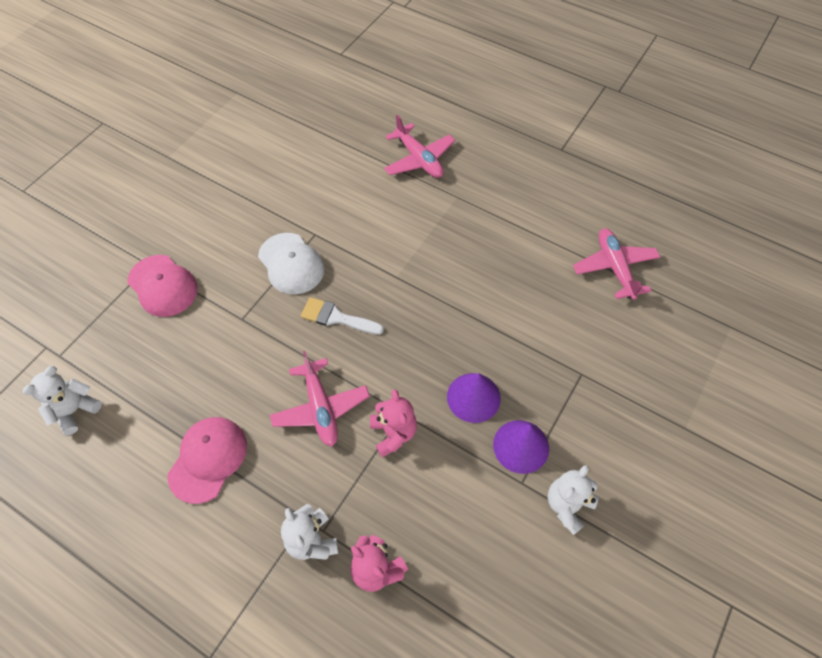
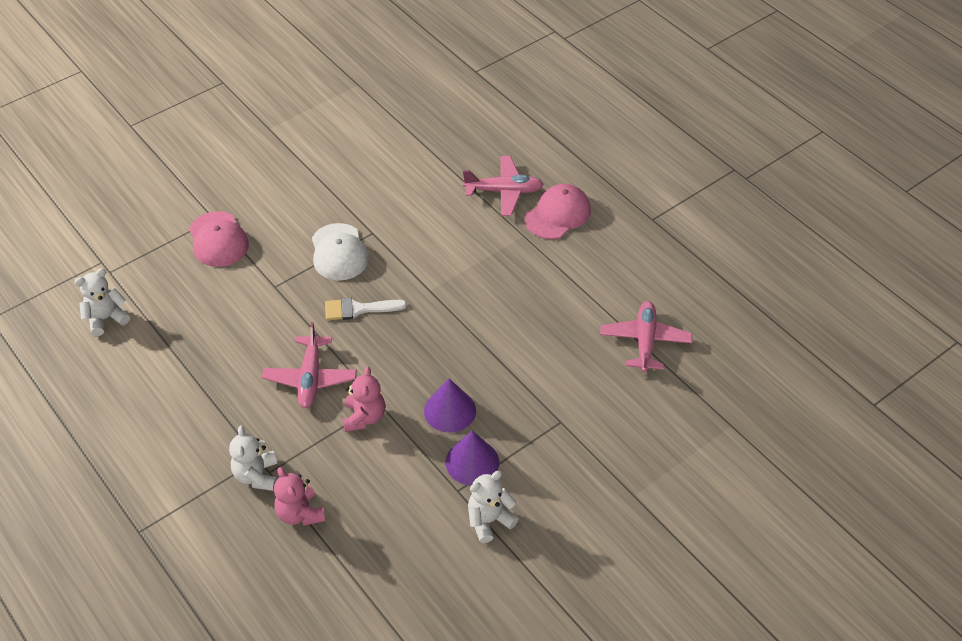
camera: 20 degrees right, 10 degrees down
(208, 459) = (198, 389): pink cap -> pink cap (558, 214)
(336, 317) = (358, 309): white brush -> white brush turned 45 degrees counterclockwise
(419, 159) = (504, 191): pink plane -> pink plane turned 75 degrees counterclockwise

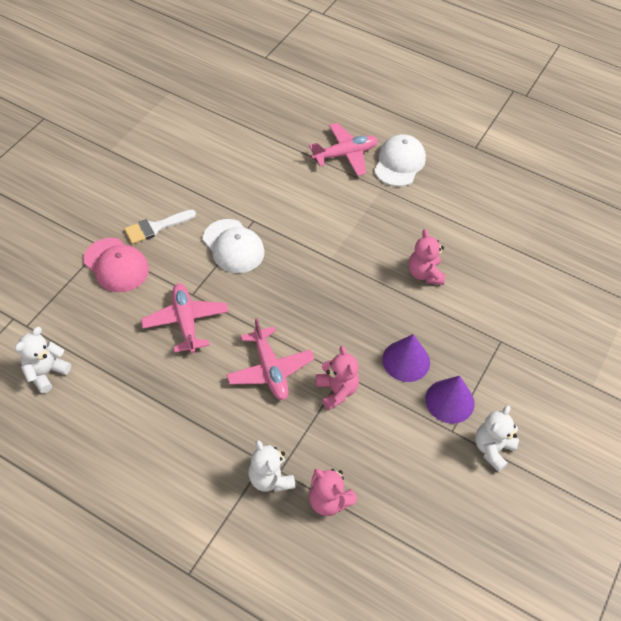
camera: 25 degrees left, 5 degrees up
(358, 309) = (278, 293): white brush -> white brush (156, 227)
(519, 333) = (424, 274): none -> pink teddy bear
(558, 214) = (399, 163): pink cap -> white cap
(645, 341) = (527, 251): pink plane -> pink plane (186, 322)

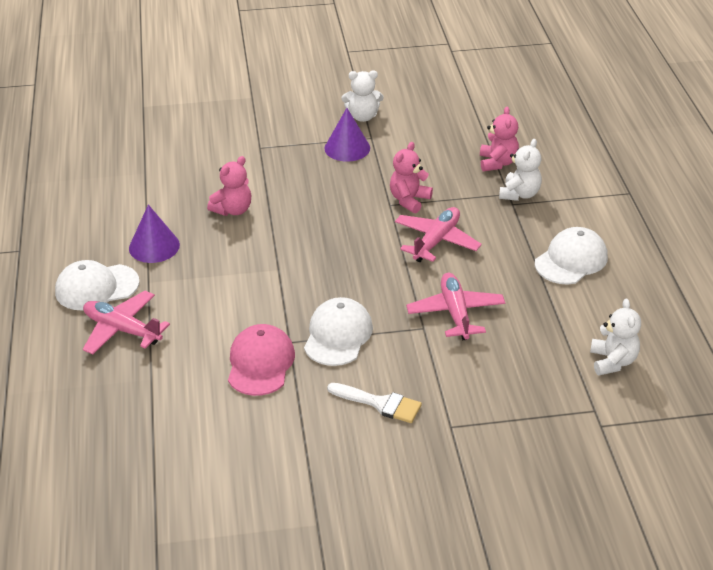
camera: 125 degrees left, 15 degrees down
(46, 372) = (612, 361): white teddy bear -> white teddy bear turned 90 degrees counterclockwise
(116, 265) = (458, 399): pink cap -> pink cap (260, 363)
(159, 441) = (571, 260): none -> white cap
(186, 322) = (455, 313): pink plane -> pink plane turned 135 degrees clockwise
(406, 361) = (337, 181): purple cone -> purple cone (154, 246)

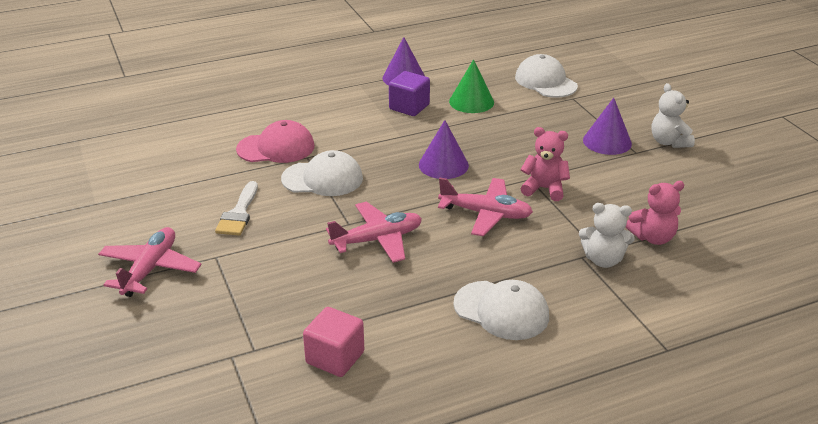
camera: 75 degrees right, 5 degrees down
(96, 287) = (343, 66): white cap -> white cap (545, 82)
(122, 330) = (298, 85): pink plane -> pink plane (150, 269)
(222, 253) = (409, 107): none -> purple cube
(233, 210) = (471, 101): pink teddy bear -> green cone
(345, 251) = (443, 165): none -> purple cone
(612, 361) = (335, 358): white teddy bear -> pink cube

